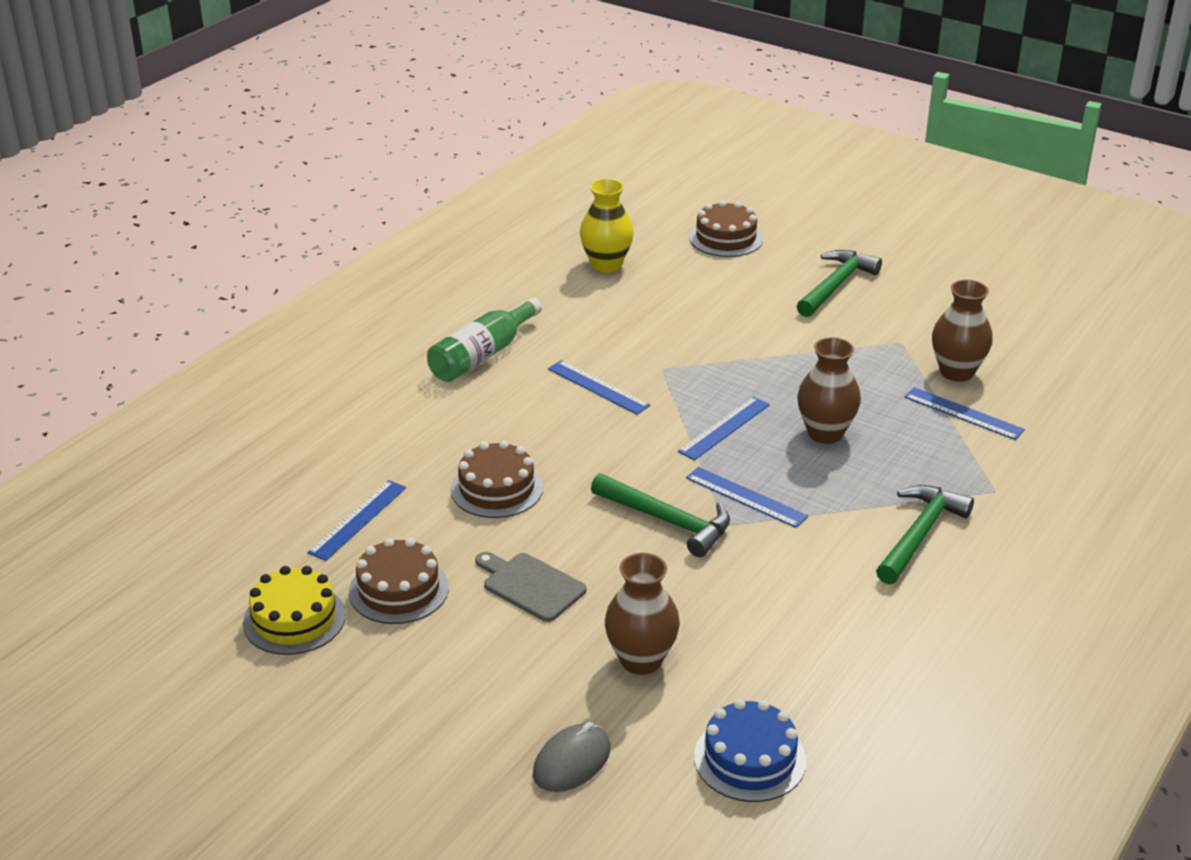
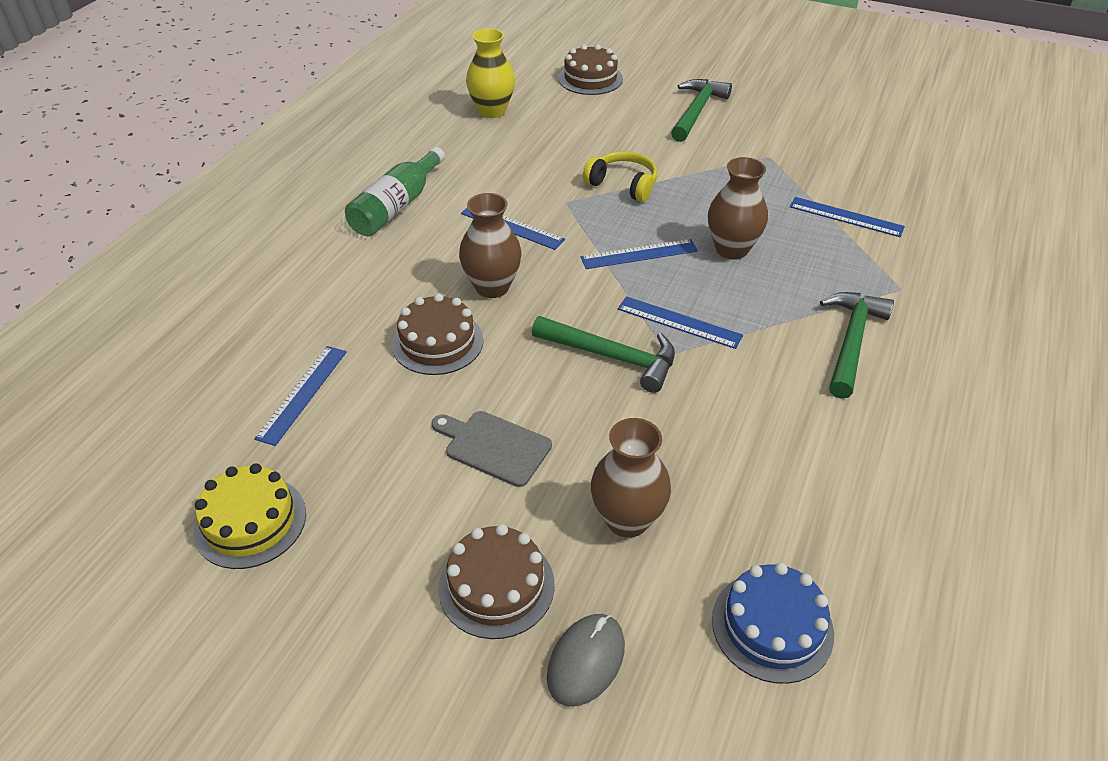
camera: 10 degrees left, 10 degrees up
(399, 590) = (358, 470): brown cake -> brown cake (496, 586)
(724, 428) = (639, 254): blue ruler -> blue ruler turned 45 degrees clockwise
(728, 356) = (623, 184): none -> yellow headphones
(956, 372) = (826, 179): brown vase -> brown vase (492, 287)

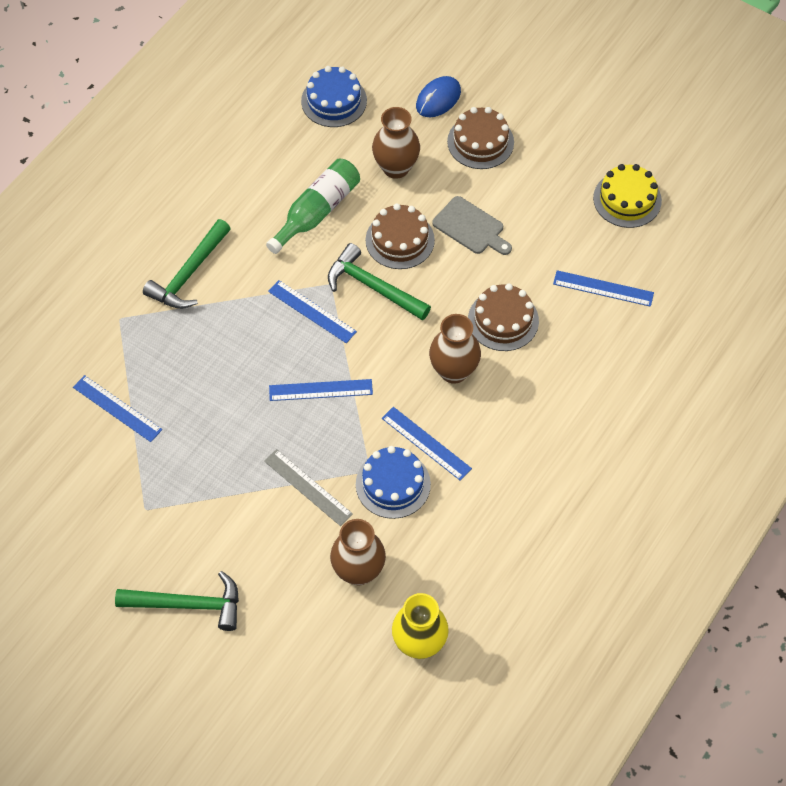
camera: 170 degrees left, 15 degrees up
(302, 394) = (603, 288): blue ruler -> blue ruler turned 75 degrees clockwise
(397, 206) = (532, 489): green bottle -> green bottle (317, 212)
(539, 195) = (393, 484): none -> blue cake
(586, 661) = (438, 99): grey mouse -> blue mouse
(590, 78) = (289, 698): brown cake -> brown cake (400, 240)
(623, 184) = (308, 487): yellow headphones -> grey ruler
(696, 111) = (187, 604): green hammer -> green hammer turned 120 degrees counterclockwise
(731, 249) = (238, 383): brown vase -> brown vase (358, 571)

